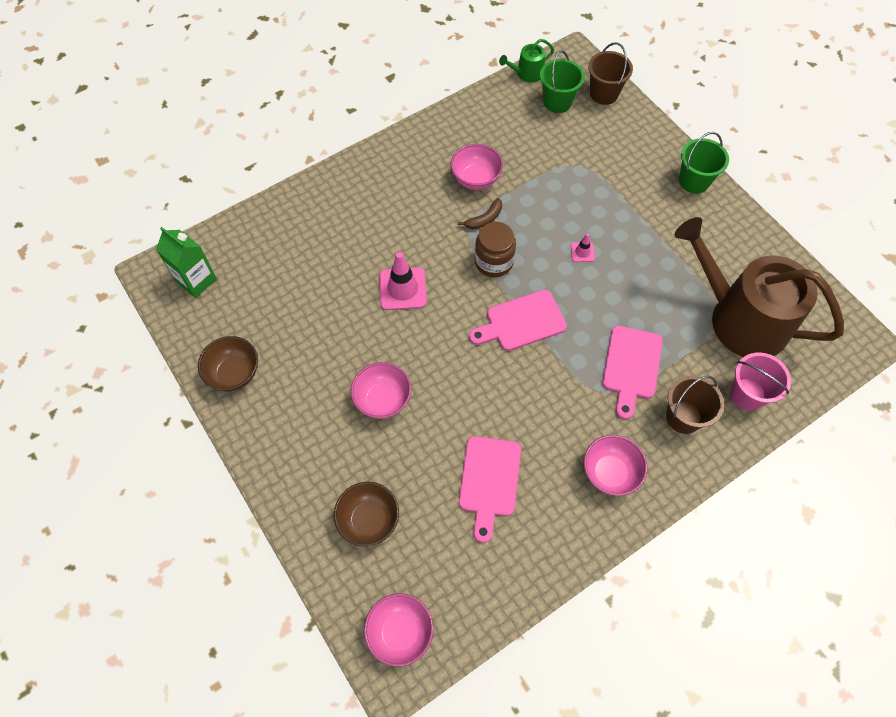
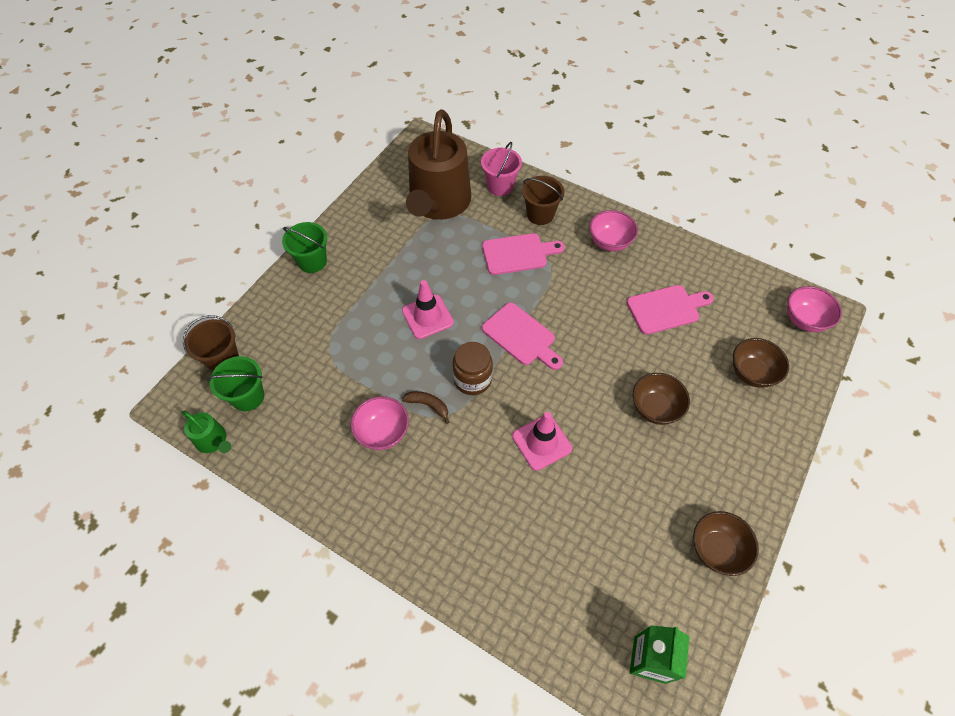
camera: 115 degrees left, 5 degrees down
(383, 400) = (655, 408): pink bowl -> brown bowl
(582, 252) = (427, 317): pink traffic cone -> pink traffic cone, size x1.97

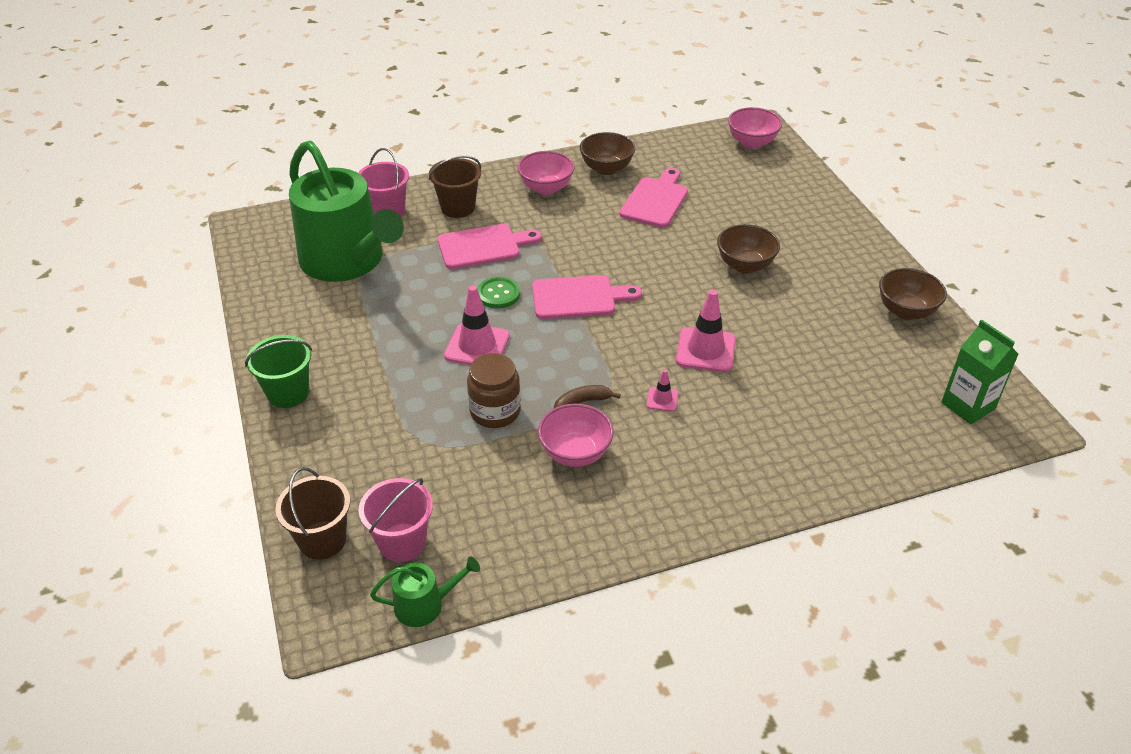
camera: 50 degrees left, 15 degrees down
(248, 397) = (402, 542): green bucket -> pink bucket
(438, 203) = (347, 261): brown watering can -> green watering can
(471, 448) = (662, 399): none -> pink traffic cone
(472, 379) = (588, 356): brown jar -> brown jar (495, 411)
(482, 293) = (498, 294): none -> green button
(518, 254) = (483, 246): pink cutting board -> pink cutting board turned 45 degrees clockwise
(751, 373) = (769, 196): brown bowl -> brown bowl (606, 168)

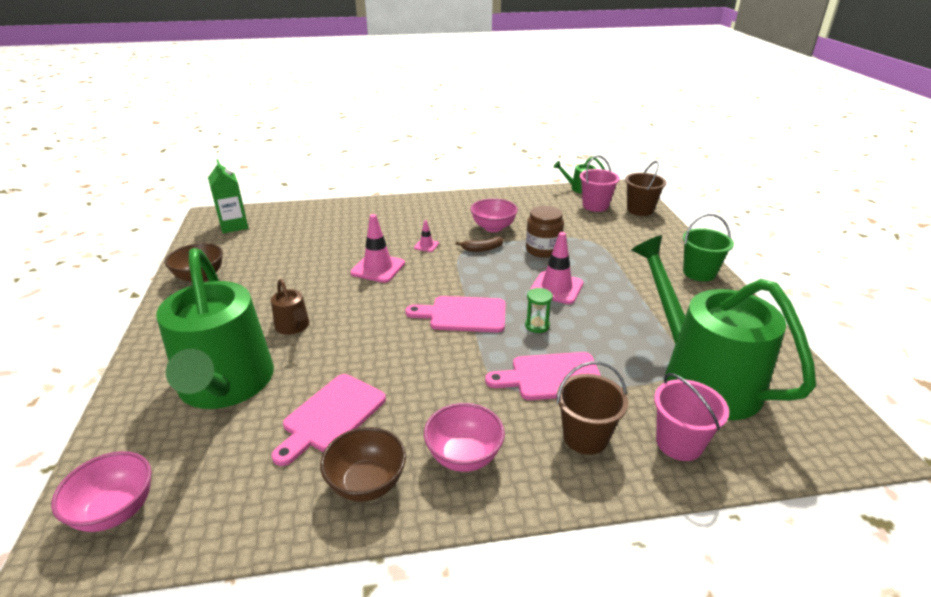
camera: 170 degrees left, 10 degrees down
(498, 294) = (537, 325): green button -> green hourglass
(745, 265) = (293, 326): brown bowl -> brown watering can
(757, 211) = (225, 385): none -> green watering can

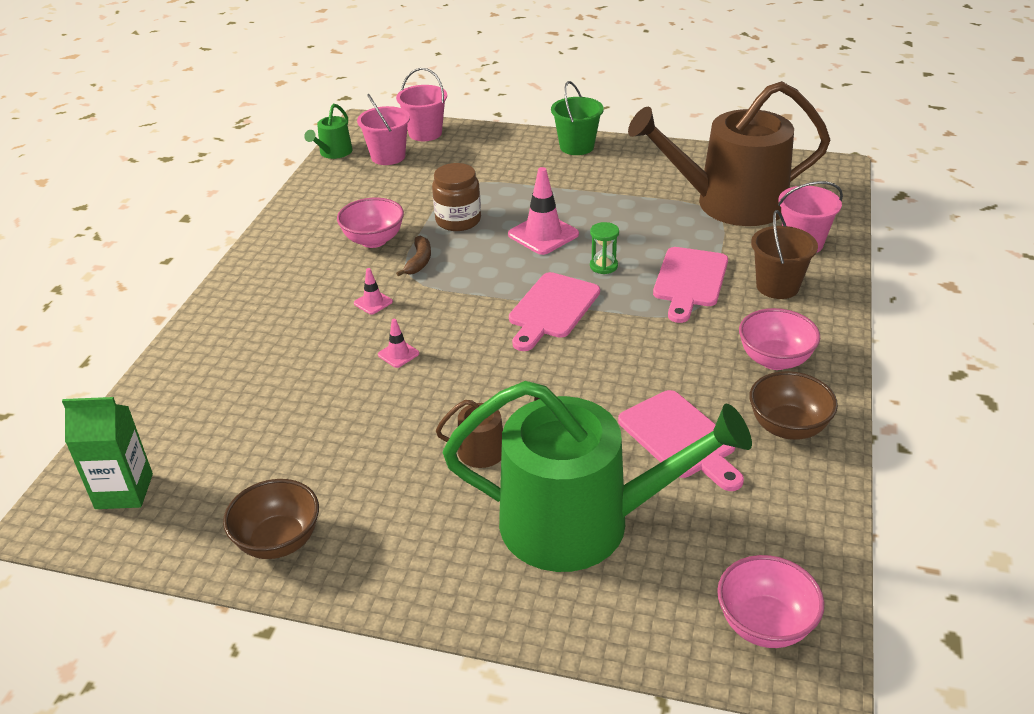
camera: 65 degrees left, 5 degrees up
(378, 268) = (398, 354): pink traffic cone -> pink traffic cone, size x0.51
(640, 210) = (425, 133): brown bucket -> pink bucket
(702, 377) = (730, 203): green watering can -> brown watering can

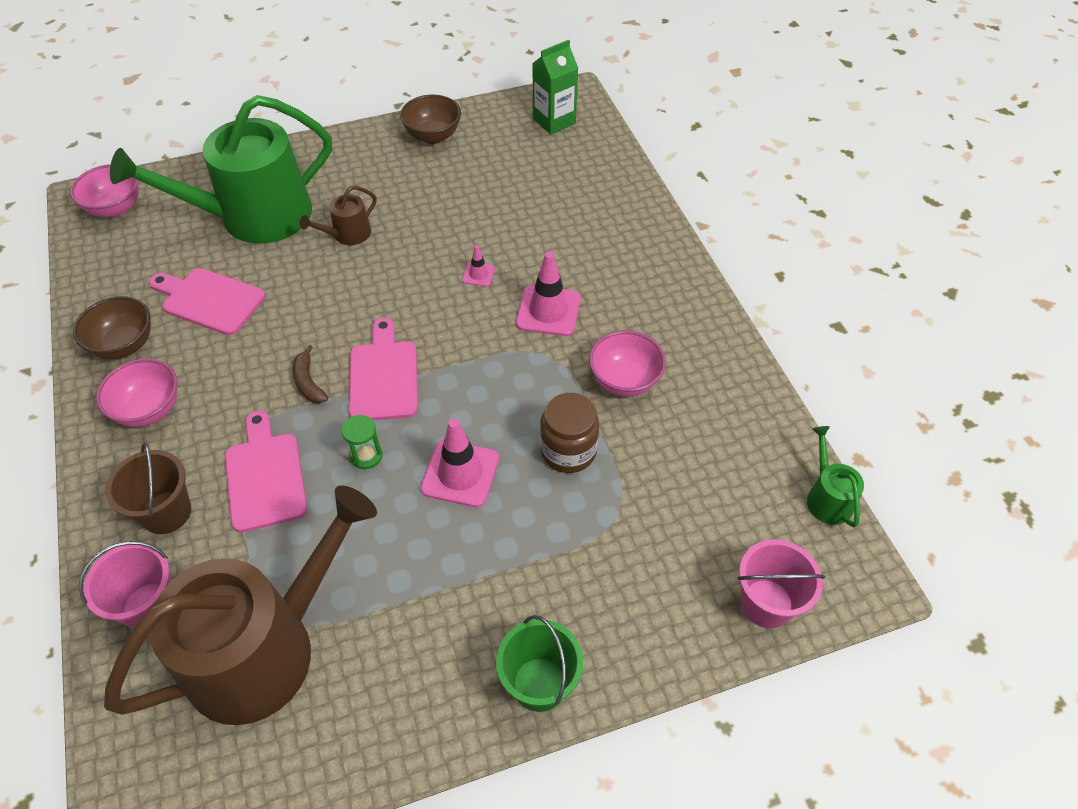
camera: 145 degrees right, 15 degrees up
(373, 302) = (548, 311): pink traffic cone -> pink traffic cone, size x1.97
(388, 156) = (757, 525): pink bucket -> none
(419, 261) = (554, 375): brown banana -> brown banana (308, 382)

